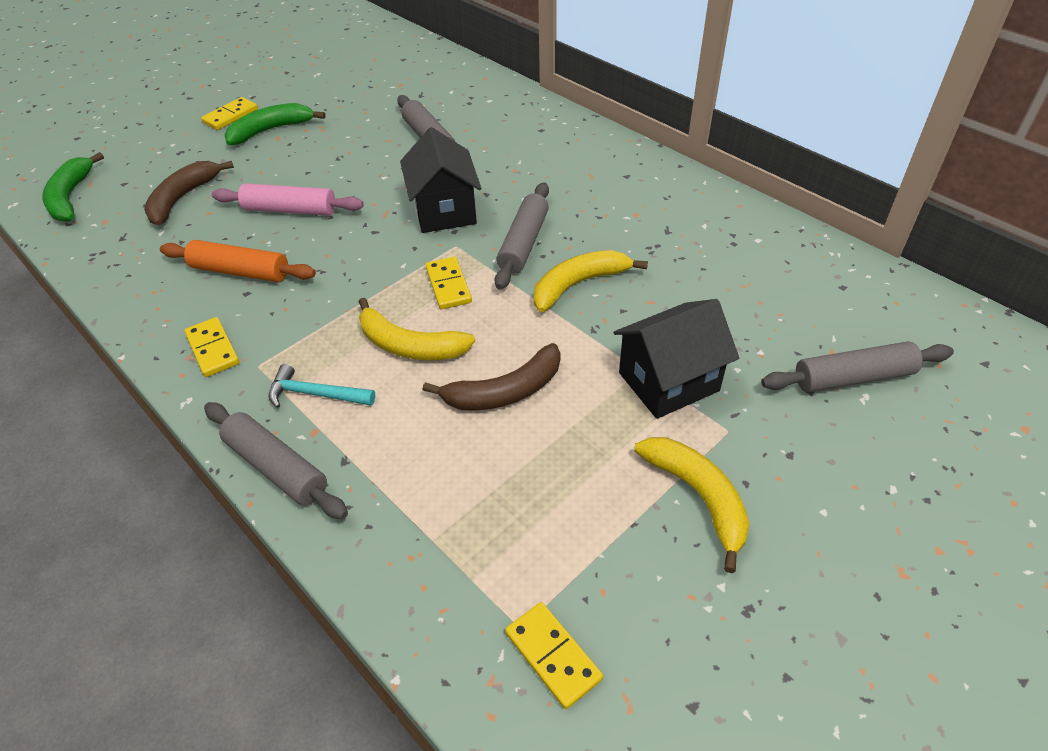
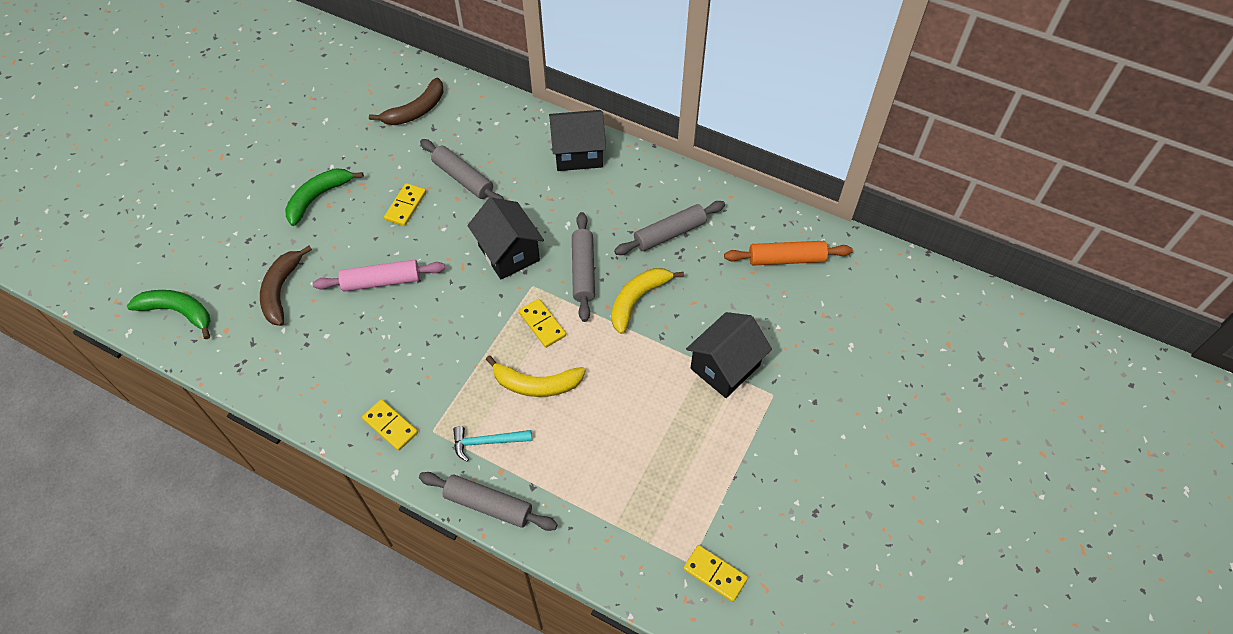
camera: 20 degrees left, 10 degrees up
(71, 197) = (178, 312): green banana -> green banana turned 135 degrees clockwise
(231, 116) = (271, 188): yellow domino -> yellow domino (406, 206)
(240, 271) = (373, 351): orange rolling pin -> orange rolling pin (786, 259)
(505, 391) = (619, 404): brown banana -> brown banana (416, 110)
(567, 138) = (578, 153): none -> black house
(698, 497) = (767, 447): yellow banana -> none
(853, 378) = (840, 332): grey rolling pin -> grey rolling pin (669, 233)

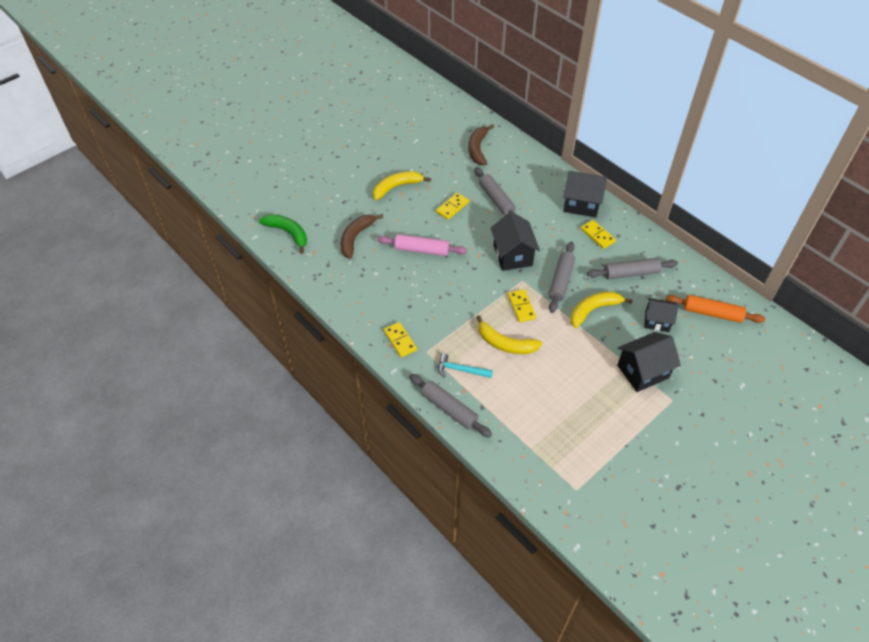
camera: 20 degrees right, 5 degrees down
(318, 198) = (396, 187): green banana -> yellow banana
(416, 110) = (478, 149): brown banana -> brown banana turned 120 degrees clockwise
(714, 574) = (591, 503): yellow domino -> yellow domino (597, 235)
(722, 291) = (657, 321): none -> black house

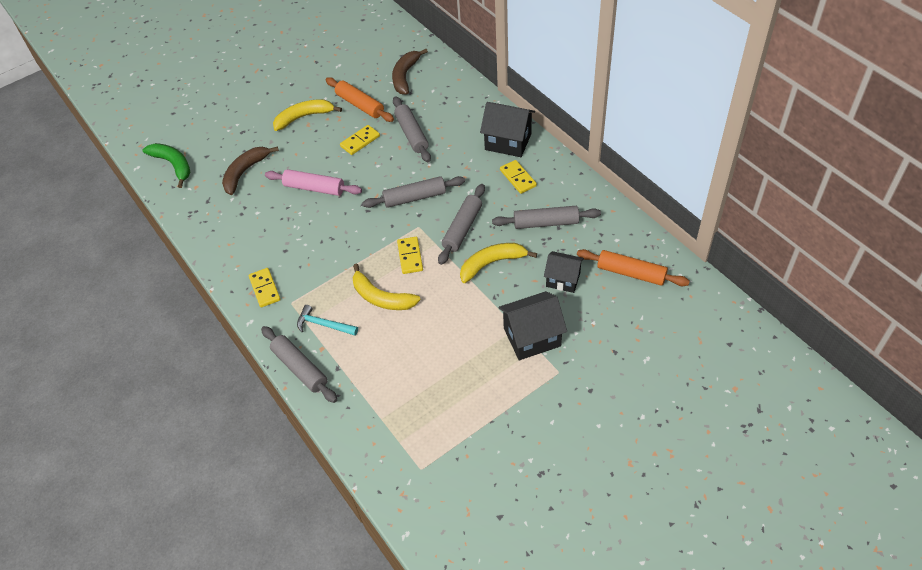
camera: 10 degrees right, 0 degrees up
(444, 175) = (360, 105): none -> orange rolling pin
(512, 255) = (414, 197): black house -> grey rolling pin

